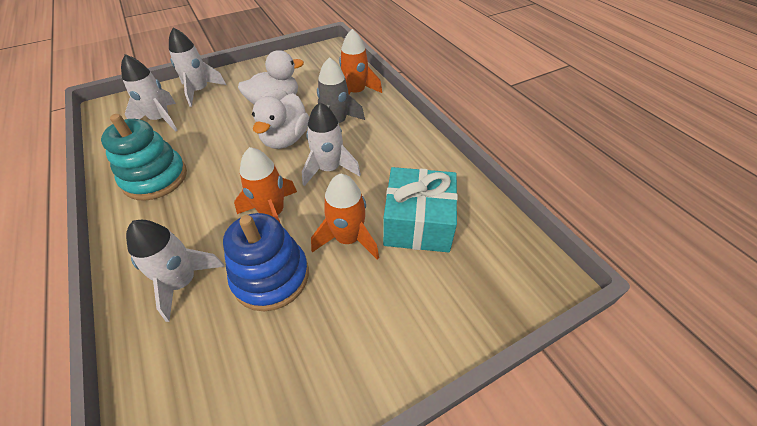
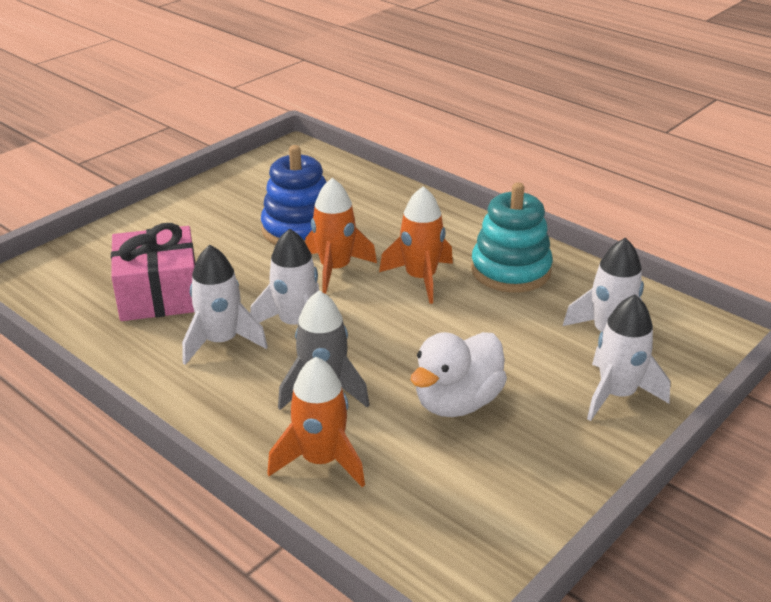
camera: 160 degrees right, 15 degrees down
(183, 282) = (378, 212): white rocket -> white rocket (221, 342)
(285, 139) = (387, 348): white duck -> none
(348, 239) = (236, 266): orange rocket -> orange rocket (420, 278)
(418, 223) = (159, 294): turquoise gift -> pink gift

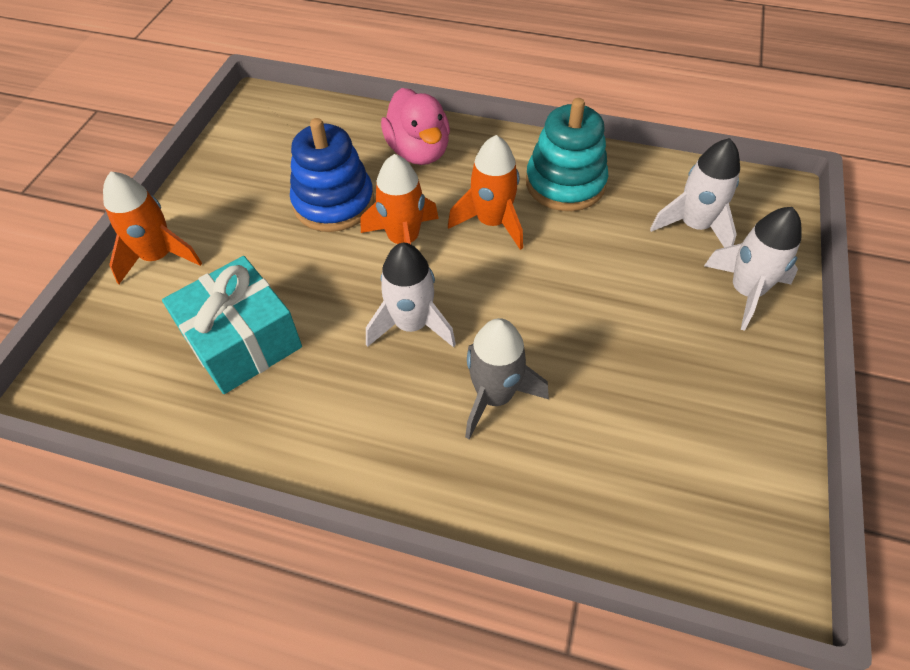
camera: 25 degrees left, 20 degrees up
(159, 294) = (242, 341): pink gift -> turquoise gift
(221, 342) = (351, 377): white rocket -> none
(321, 460) = (550, 484): orange rocket -> orange rocket (158, 257)
(398, 214) = (418, 151): none -> pink duck
(457, 402) = (623, 357): white duck -> none

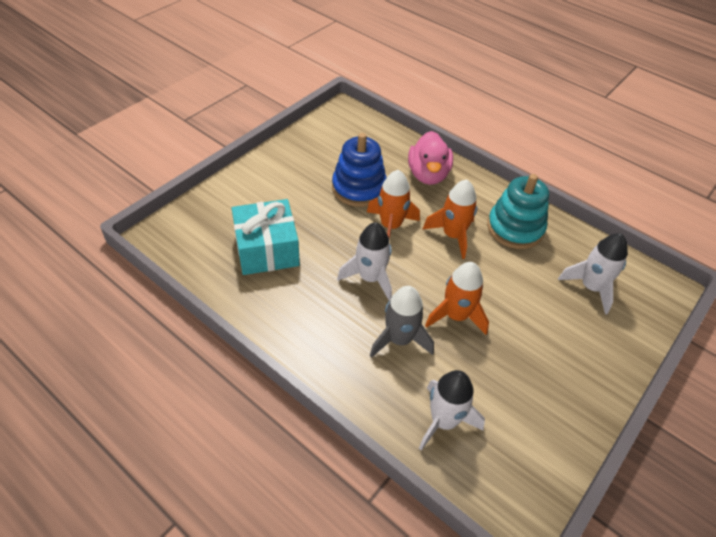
camera: 20 degrees right, 5 degrees down
(158, 257) = (242, 183): orange rocket -> orange rocket (456, 316)
(745, 291) = (603, 342): white rocket -> white rocket (443, 421)

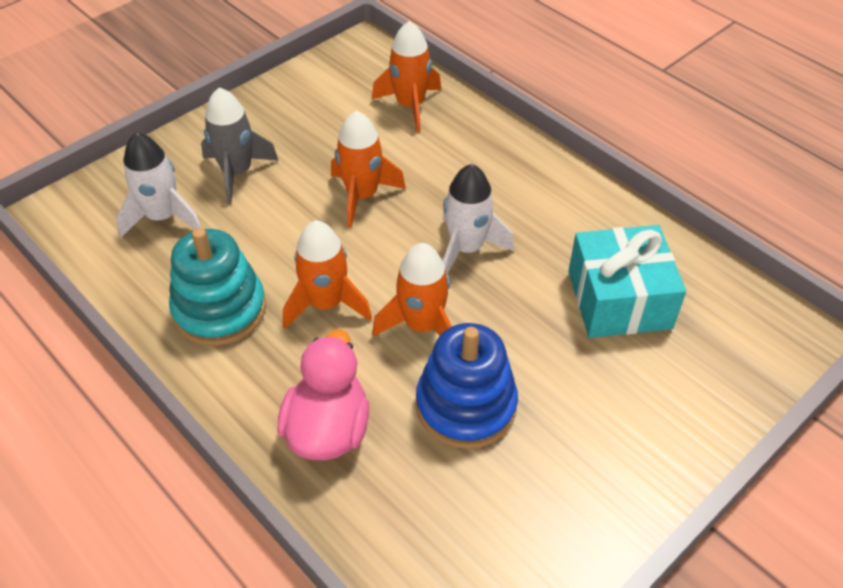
camera: 170 degrees left, 0 degrees up
(399, 339) = (440, 176): grey rocket -> grey rocket (237, 173)
(443, 421) = (410, 106): white rocket -> orange rocket

